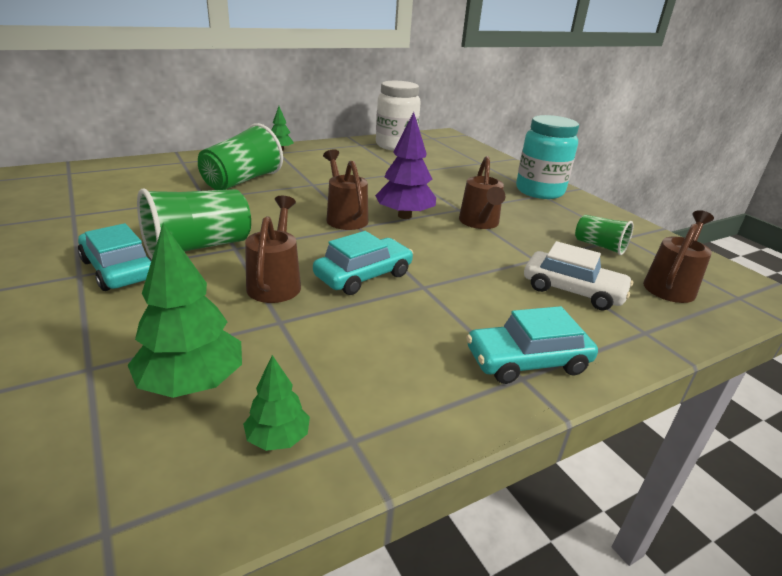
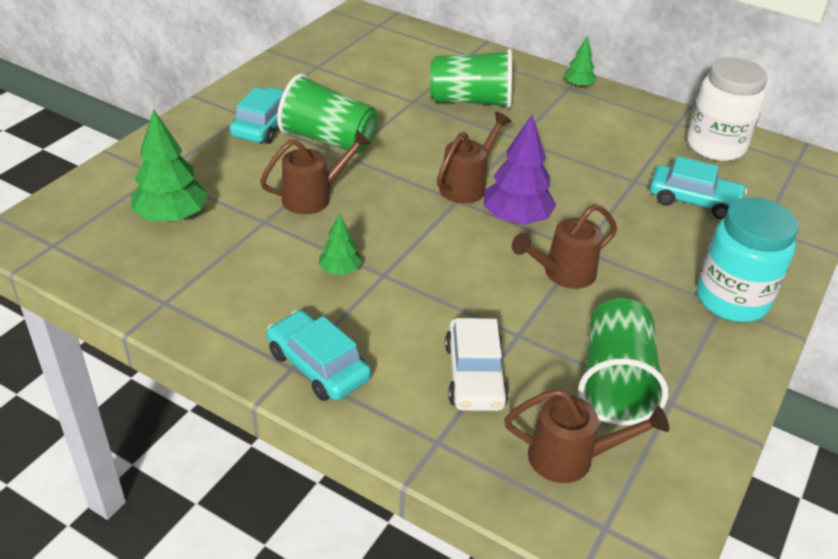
camera: 60 degrees right, 10 degrees up
(278, 438) = (147, 271): green tree -> green tree (340, 270)
(363, 275) = (368, 235): turquoise car -> turquoise car (694, 200)
(599, 246) = (615, 382): green cup -> green cup, size x1.77

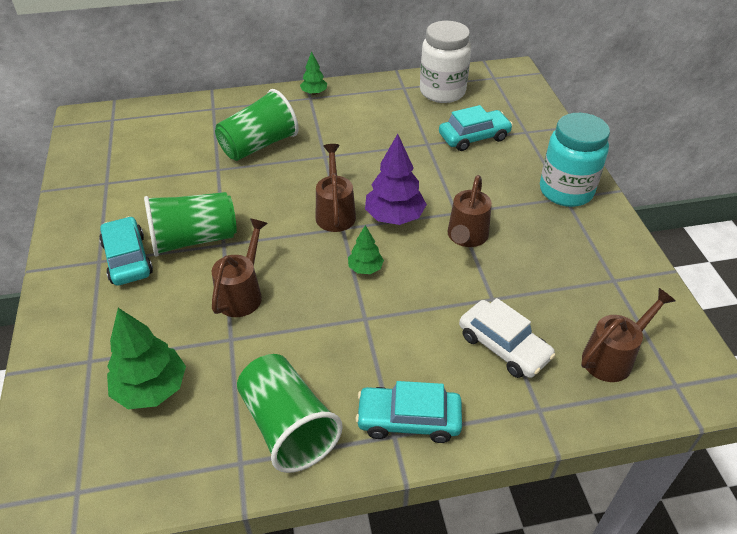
camera: 40 degrees left, 5 degrees up
(340, 270) = (333, 337): green tree -> green tree (365, 268)
(615, 382) = (575, 289): green cup -> green cup (288, 426)

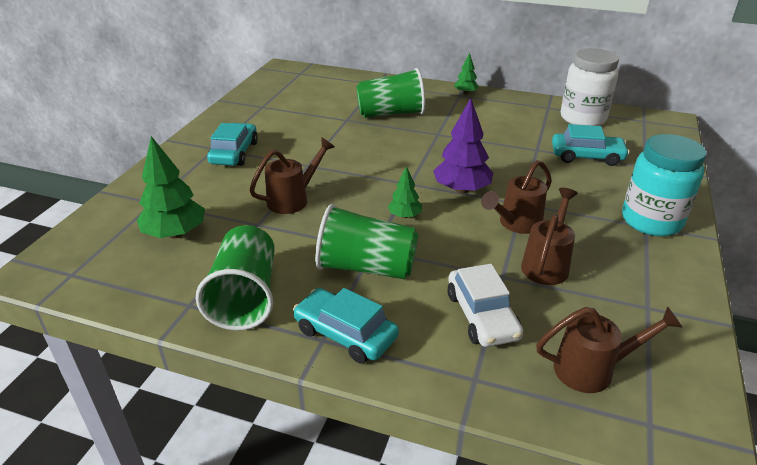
camera: 30 degrees right, 10 degrees down
(194, 239) = (290, 156): green cup -> green cup (366, 267)
(335, 213) = (413, 172): brown watering can -> brown watering can (546, 264)

